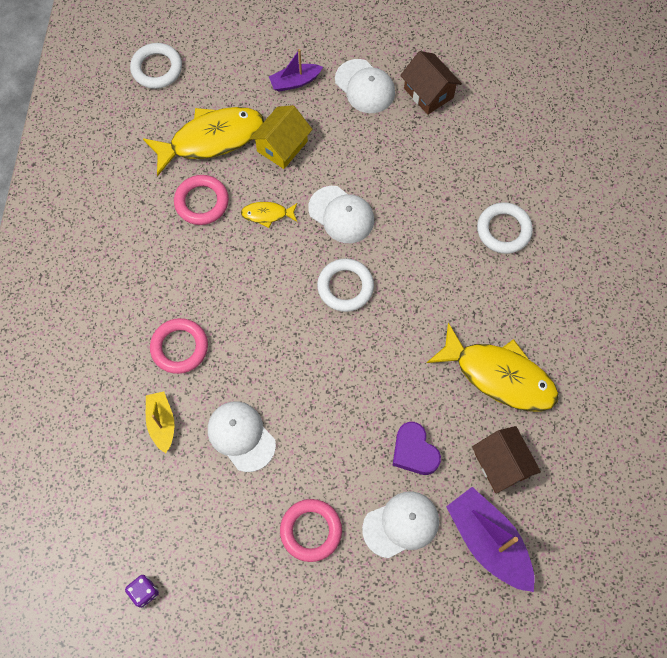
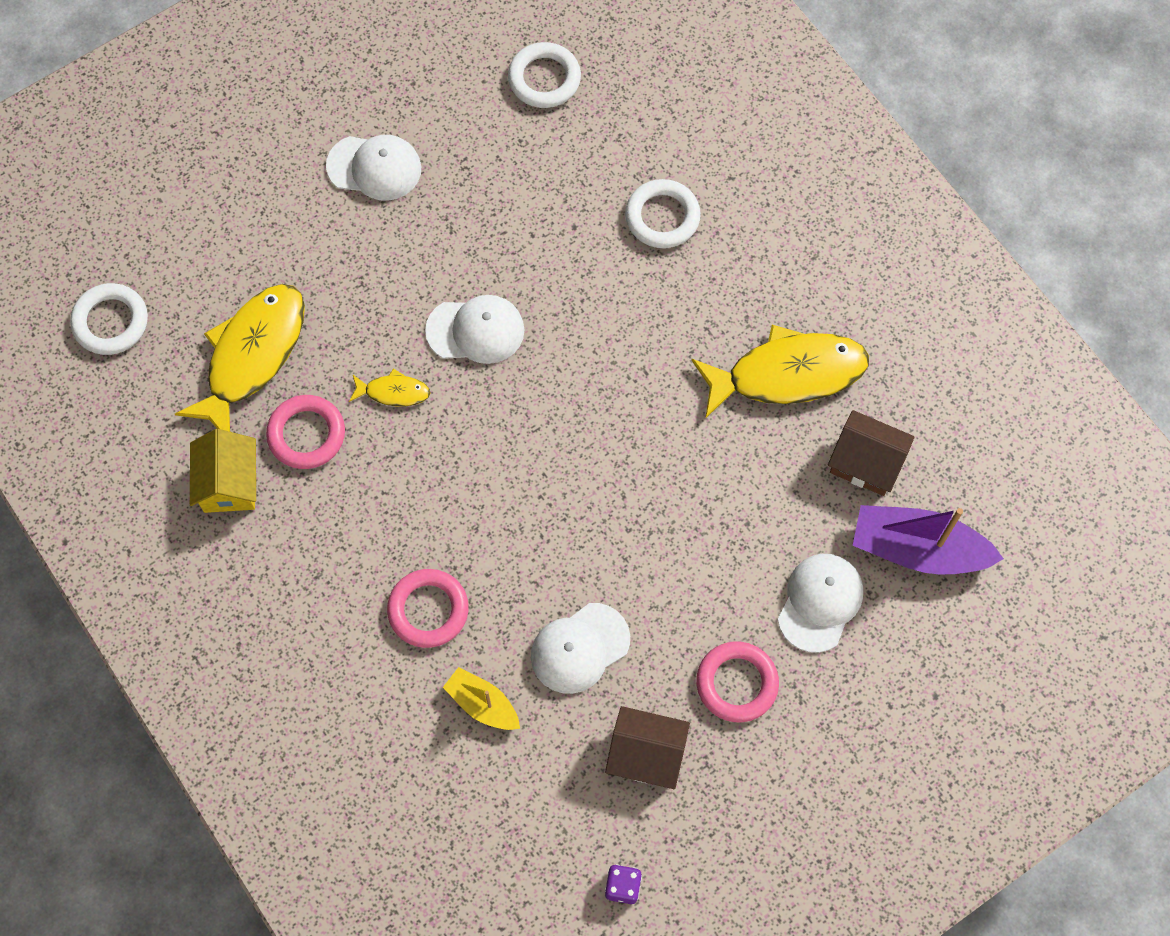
camera: 40 degrees left, 0 degrees up
(241, 436) = (579, 648): white cap -> white cap turned 45 degrees counterclockwise
(267, 214) = (393, 392): yellow fish -> yellow fish turned 135 degrees counterclockwise
(282, 146) = (341, 303): yellow house -> yellow house (229, 483)
(295, 82) = (289, 219): purple boat -> none
(345, 287) = (549, 405): white ring -> white ring (544, 79)
(414, 451) = (770, 519): purple heart -> none
(428, 93) = (452, 123): brown house -> brown house (646, 754)

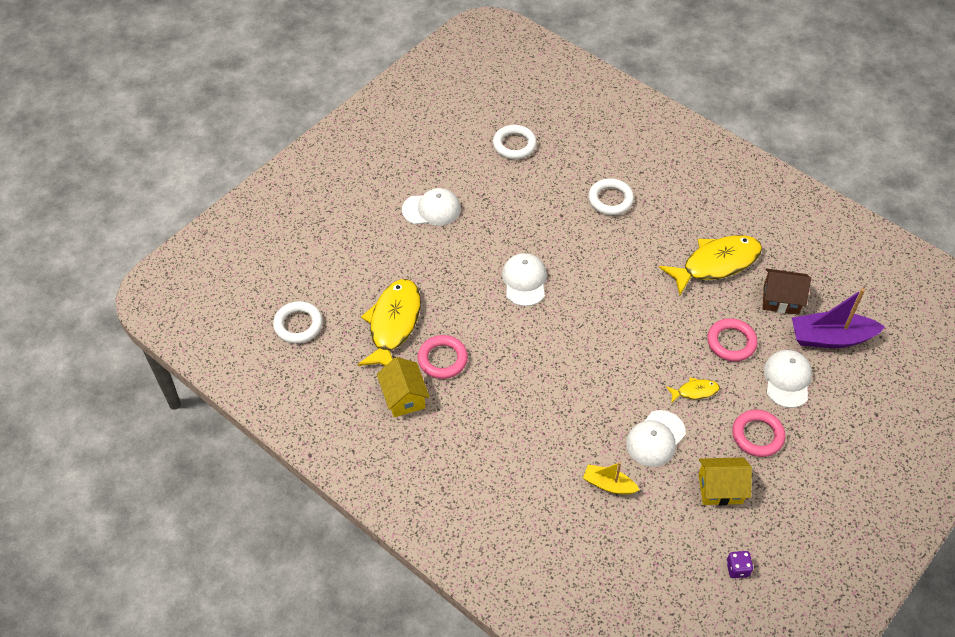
camera: 15 degrees left, 15 degrees down
(393, 392) = (487, 324): yellow fish -> yellow fish (695, 391)
(428, 610) = (554, 439): pink ring -> pink ring (731, 342)
(475, 330) = (524, 281): white cap -> white cap turned 75 degrees counterclockwise
(646, 754) = (720, 488): brown house -> yellow house

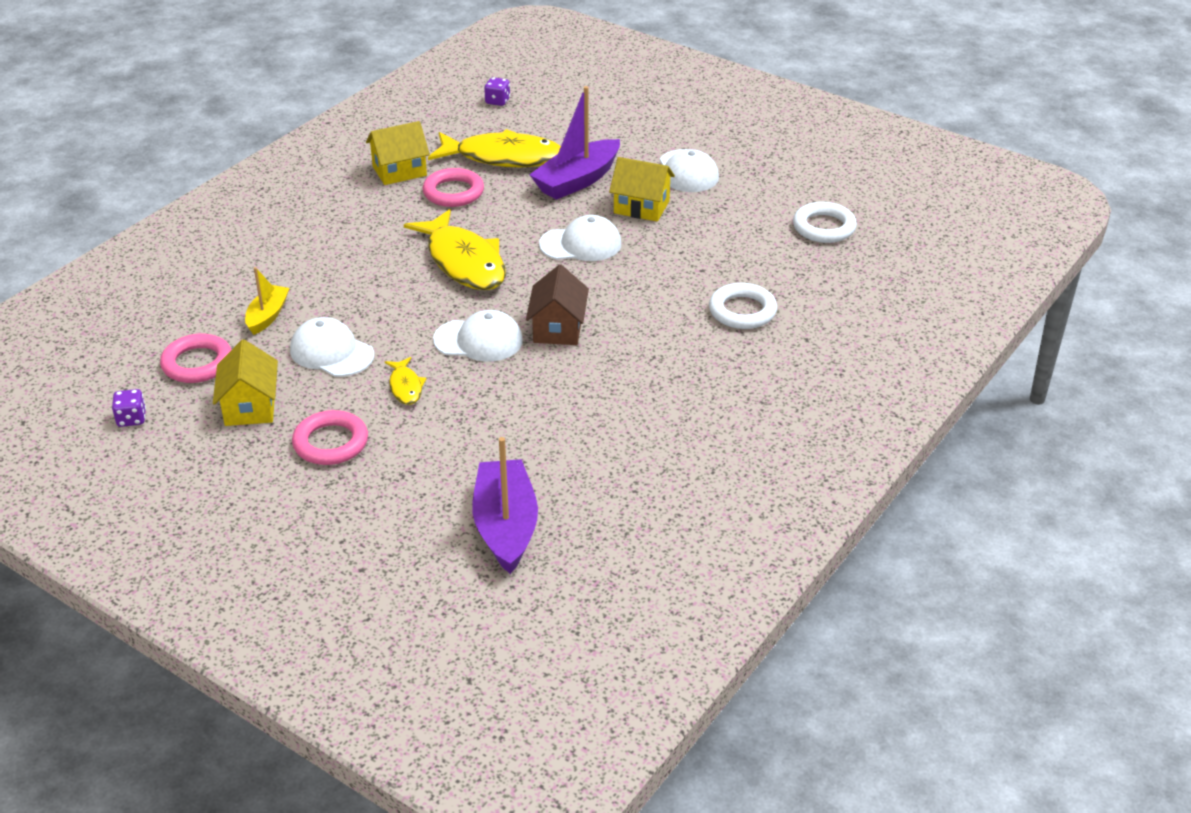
camera: 85 degrees right, 15 degrees down
(298, 325) = (497, 101): white ring -> purple dice
(435, 277) = (577, 180): none -> purple boat
(478, 241) = (641, 207): none -> yellow house
(716, 264) = (637, 410): yellow fish -> yellow fish (464, 262)
(731, 342) = (491, 422): pink ring -> pink ring (197, 363)
(781, 299) = (576, 475): brown house -> brown house (558, 328)
(787, 379) = (426, 476): white cap -> white cap (478, 340)

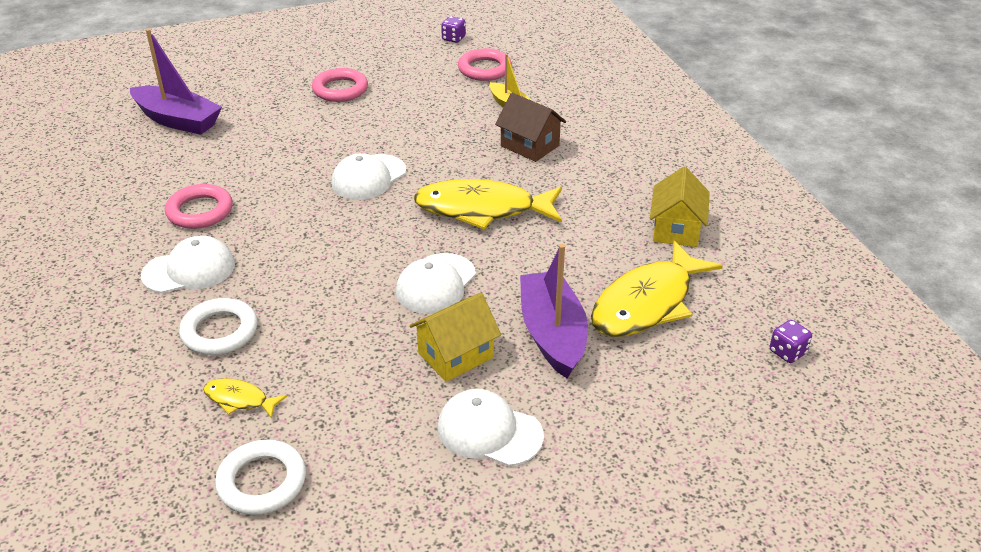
camera: 125 degrees right, 0 degrees up
(250, 407) = (414, 74): yellow house -> none
(331, 352) = (434, 116): white cap -> white cap (189, 270)
(405, 387) = (357, 131): yellow fish -> yellow fish (239, 399)
(453, 192) = (605, 246): pink ring -> pink ring (200, 211)
(558, 328) = (334, 219): brown house -> brown house (530, 146)

